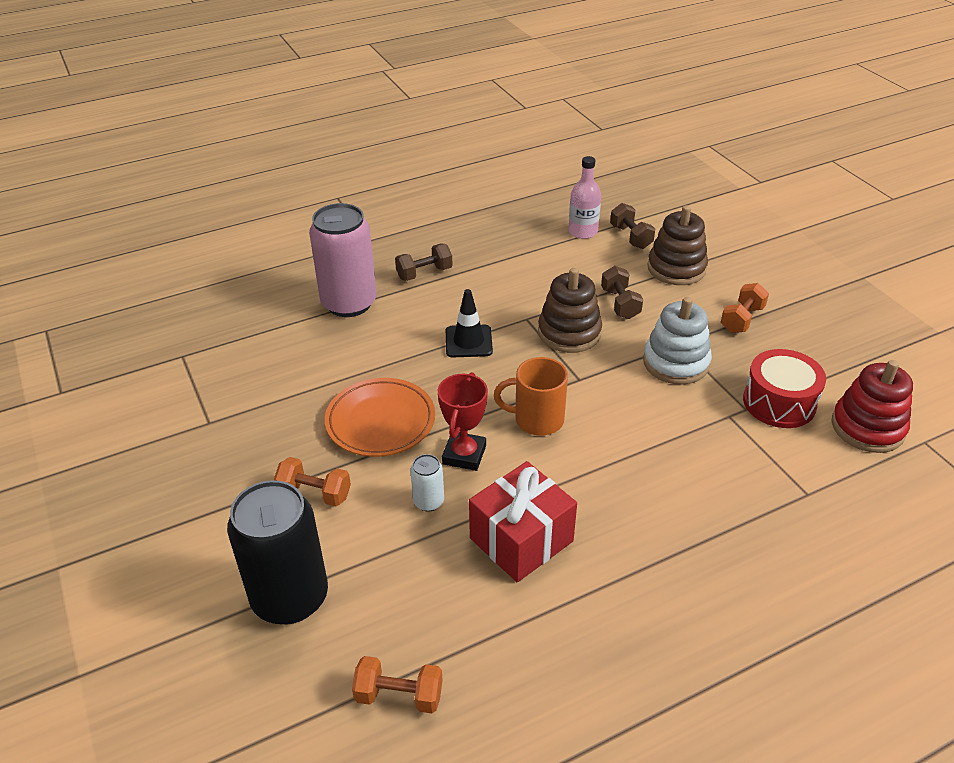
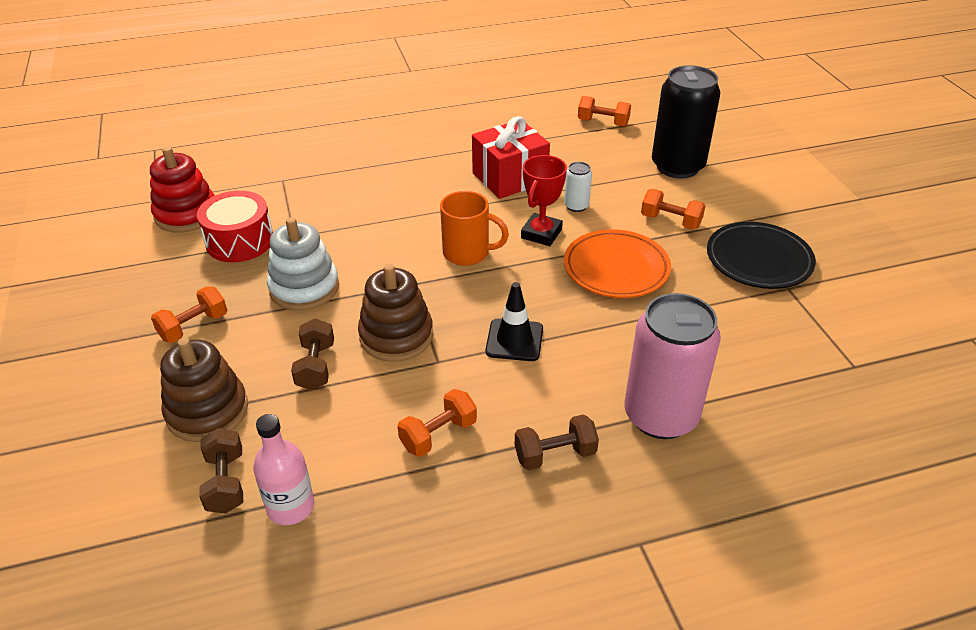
camera: 170 degrees left, 0 degrees up
(227, 451) = (758, 260): none -> black plate
(507, 274) = (438, 435): none -> orange dumbbell

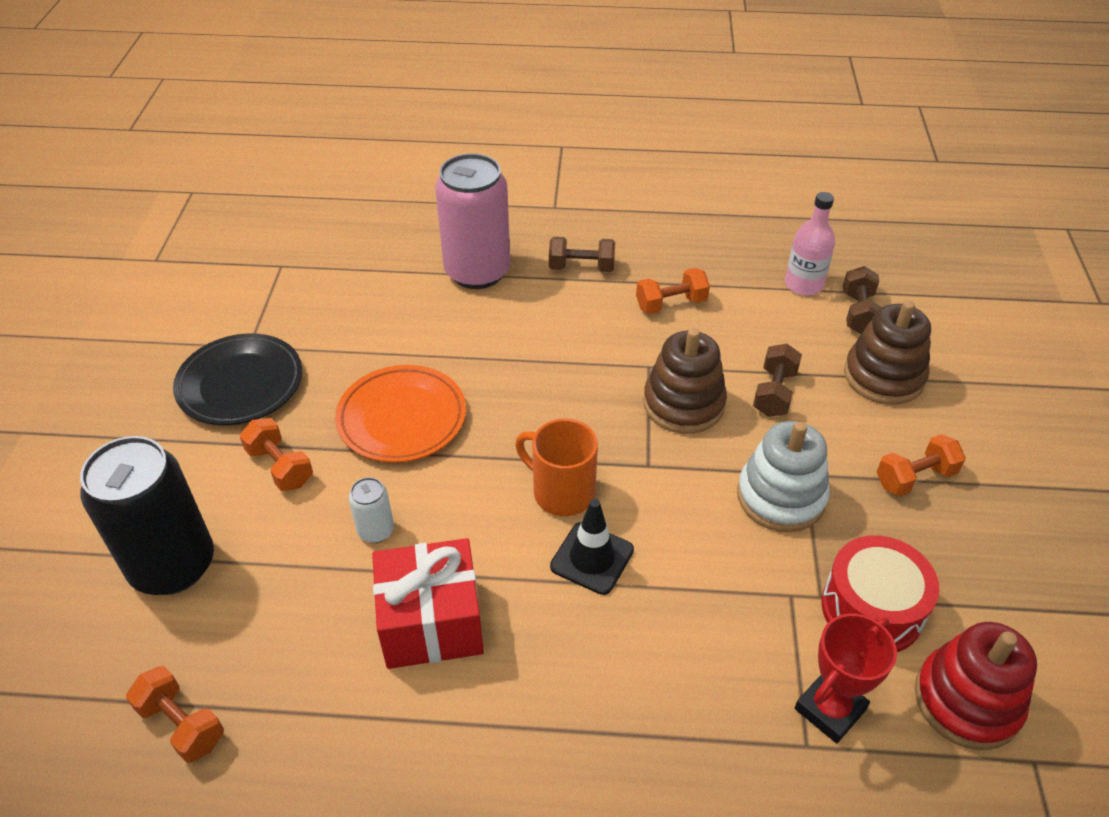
camera: 160 degrees left, 5 degrees up
(514, 340) = (563, 367): black traffic cone -> black traffic cone (592, 558)
(541, 233) = (453, 496): red trophy -> red trophy (830, 709)

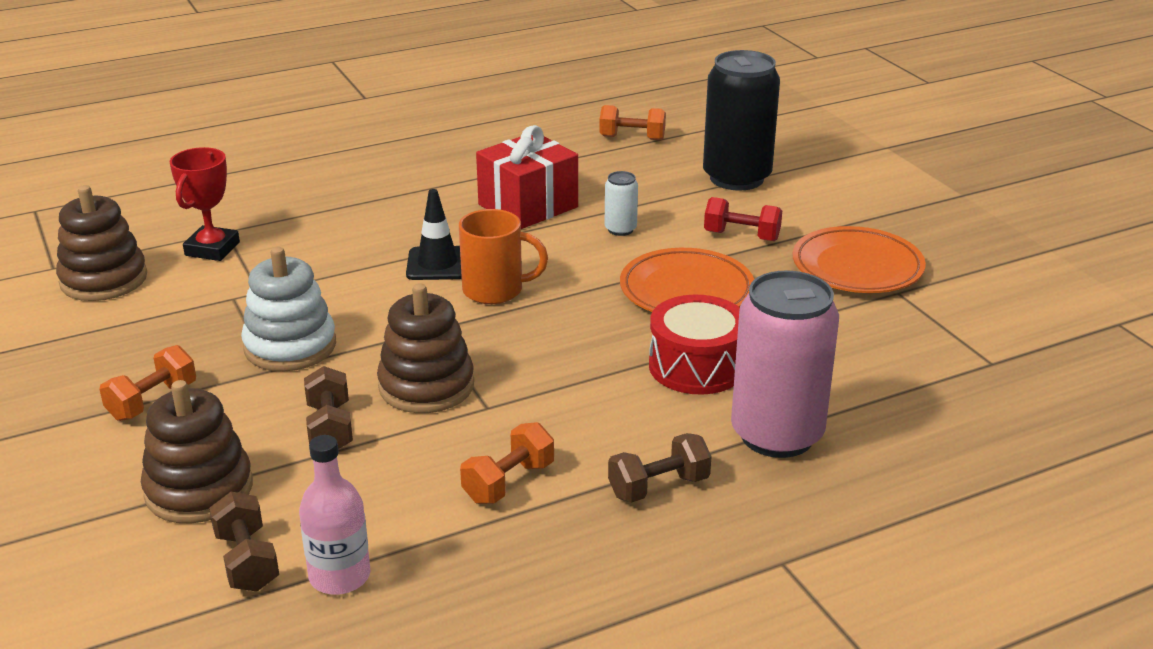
camera: 150 degrees right, 15 degrees down
(240, 384) = (857, 267): black plate -> orange plate
(280, 467) = (741, 236): orange dumbbell -> red dumbbell
(871, 609) = (187, 303): red drum -> red drum (696, 366)
(967, 701) = (104, 280): red stacking toy -> brown stacking toy

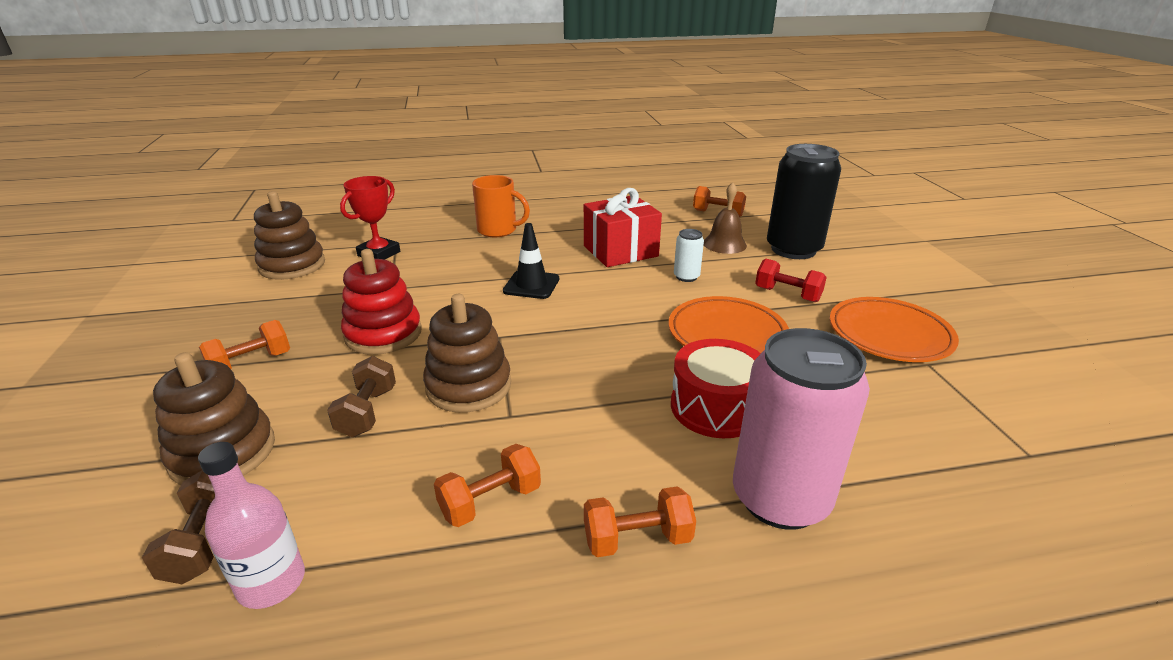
camera: 15 degrees right, 0 degrees up
(290, 346) = (383, 334): white stacking toy -> red stacking toy
(495, 290) = (566, 311): orange mug -> orange mug (498, 230)
(653, 180) = (724, 244): none -> brown bell
(658, 487) = (637, 539): brown dumbbell -> orange dumbbell

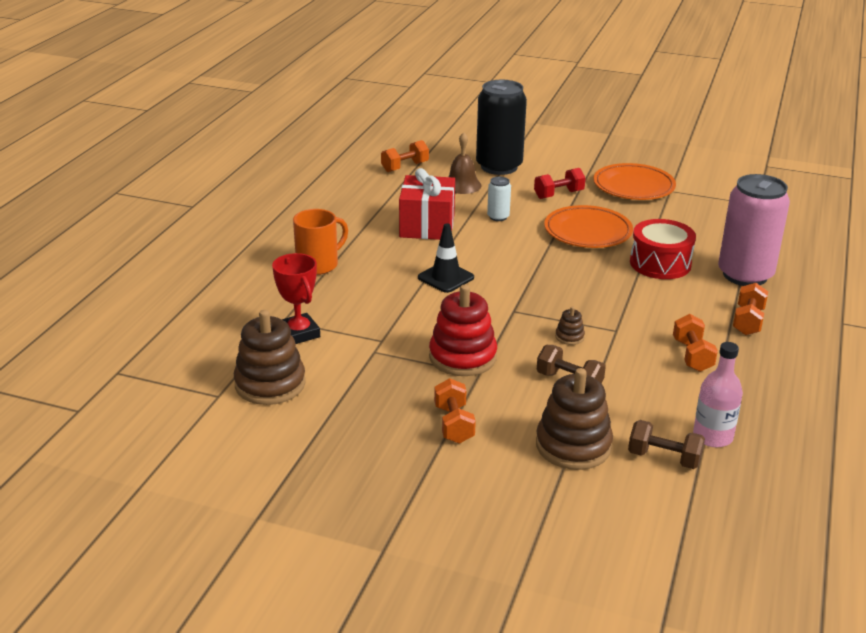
camera: 60 degrees left, 0 degrees up
(468, 386) = (569, 337): brown stacking toy -> brown stacking toy, size x0.44

